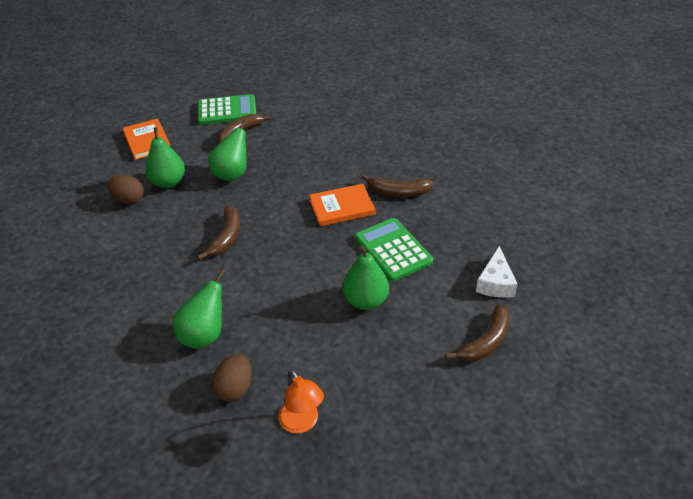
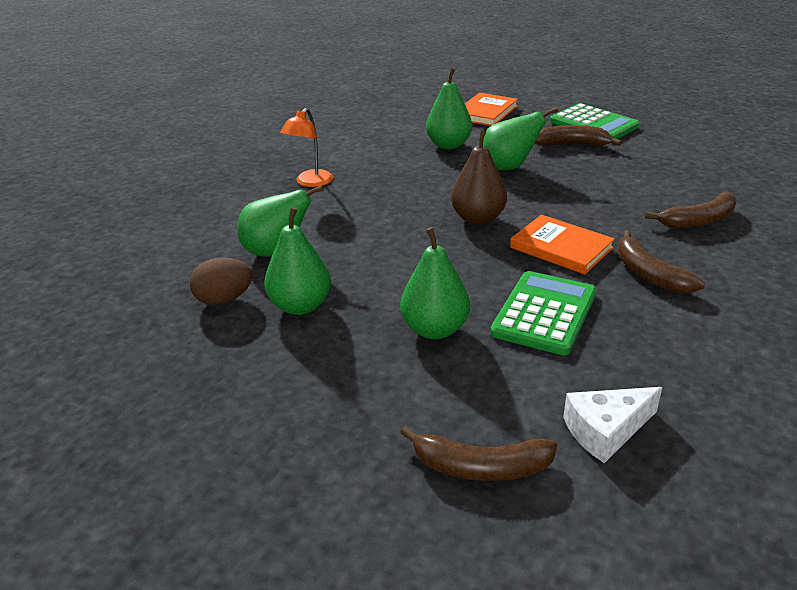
camera: 55 degrees right, 10 degrees down
(129, 200) = (400, 140): brown egg -> none
(226, 237) = (418, 204): brown banana -> brown banana (698, 221)
(275, 221) = (478, 218): none -> brown pear
(283, 350) = (300, 306): none -> green pear
(302, 423) = (211, 364): orange lamp -> orange lamp (310, 182)

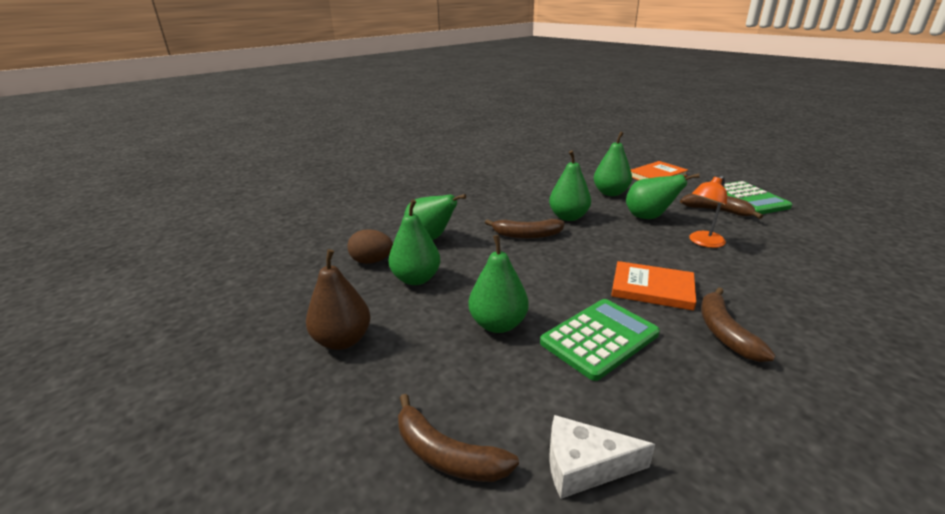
camera: 25 degrees right, 5 degrees down
(310, 182) = (490, 199): orange lamp -> orange lamp (703, 242)
(422, 186) = (568, 217): none -> green pear
(478, 218) = (595, 249): brown pear -> brown pear (342, 340)
(561, 248) = (652, 288): orange book -> orange book turned 45 degrees counterclockwise
(698, 221) = (807, 298): brown banana -> brown banana (526, 235)

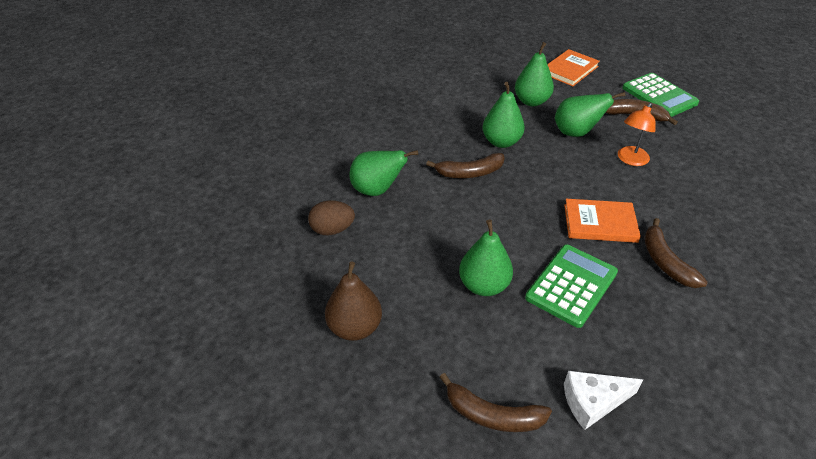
camera: 15 degrees left, 15 degrees up
(416, 279) = (387, 245): green pear -> none

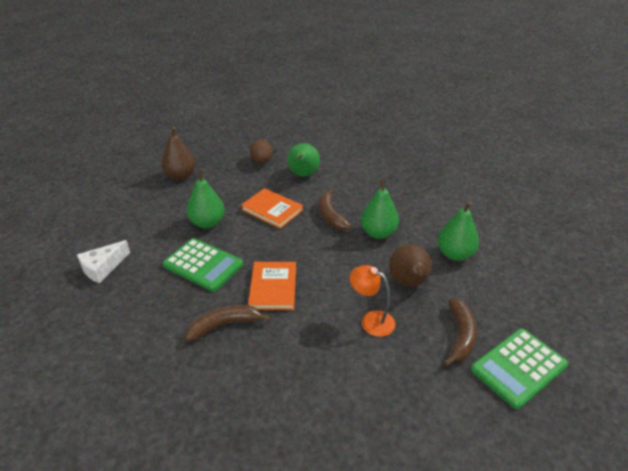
camera: 85 degrees right, 5 degrees down
(492, 415) = (108, 226): brown banana -> none
(569, 70) = (538, 287): orange book -> orange book (272, 210)
(576, 133) = (408, 283): green pear -> brown pear
(593, 402) = (103, 268): white cheese -> white cheese turned 120 degrees counterclockwise

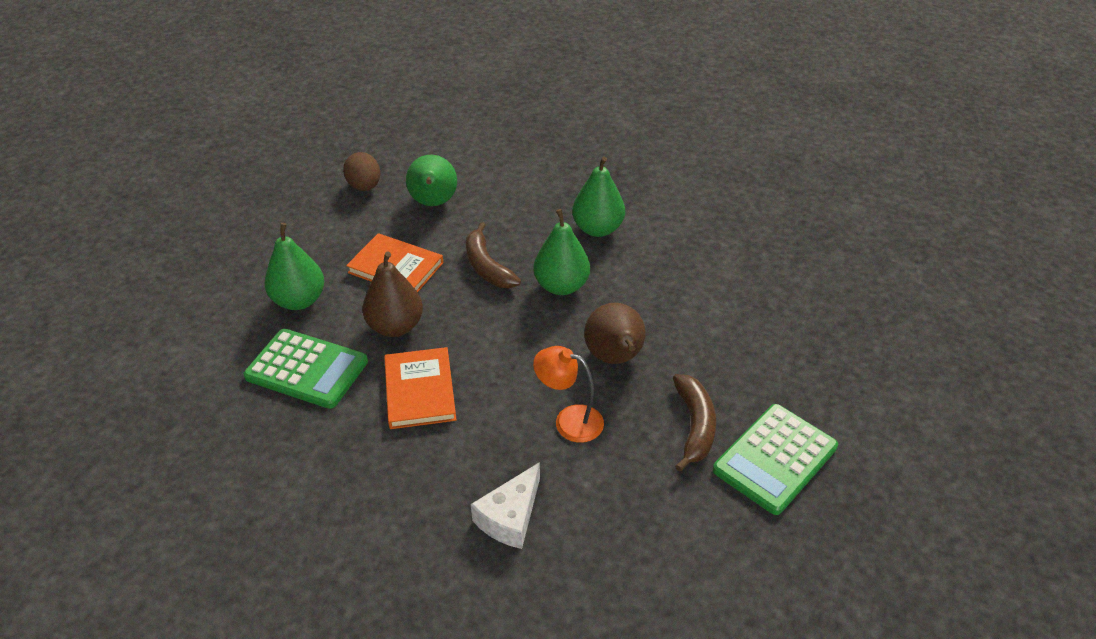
camera: 10 degrees left, 5 degrees up
(103, 268) = (149, 394): white cheese -> white cheese (510, 517)
(181, 176) = (238, 226): brown pear -> brown pear (395, 326)
(224, 325) = (358, 457): brown banana -> none
(454, 254) = (674, 305): green pear -> green pear (597, 229)

